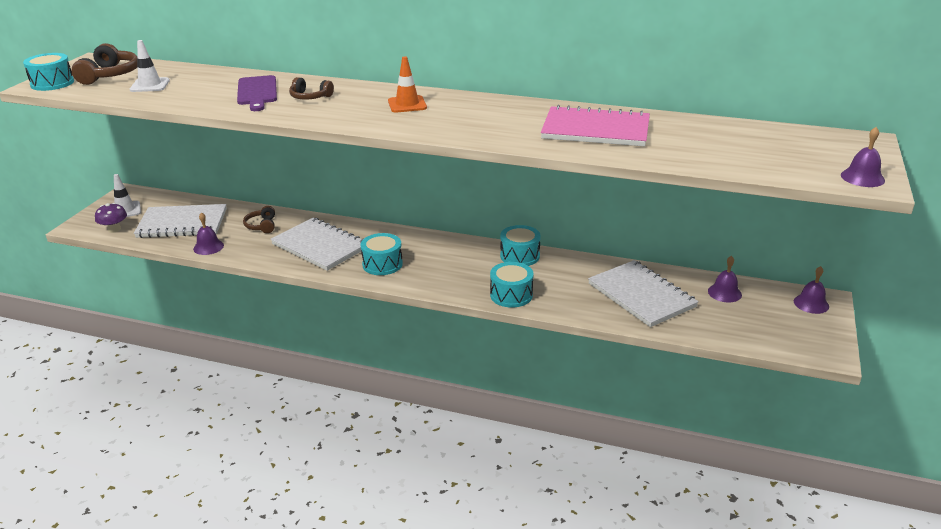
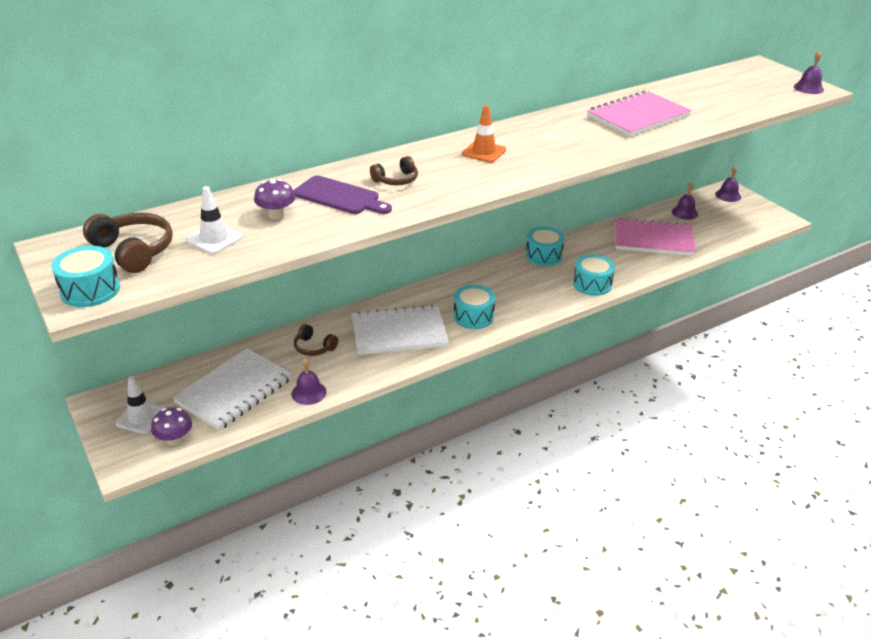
camera: 50 degrees left, 5 degrees up
(204, 87) = (276, 215): none -> purple mushroom
(641, 295) = (653, 239): white notebook -> pink notebook

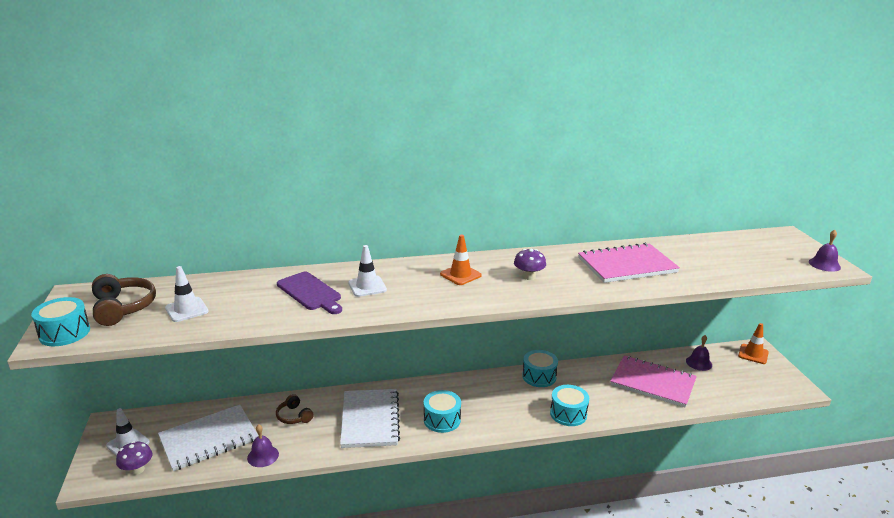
camera: 20 degrees right, 10 degrees down
(276, 215) = (249, 299): purple mushroom -> purple mushroom (529, 276)
(396, 180) = (367, 286): brown headphones -> white traffic cone
(399, 332) = (370, 420): white notebook -> white notebook turned 75 degrees clockwise
(728, 195) = (753, 354): purple bell -> orange traffic cone

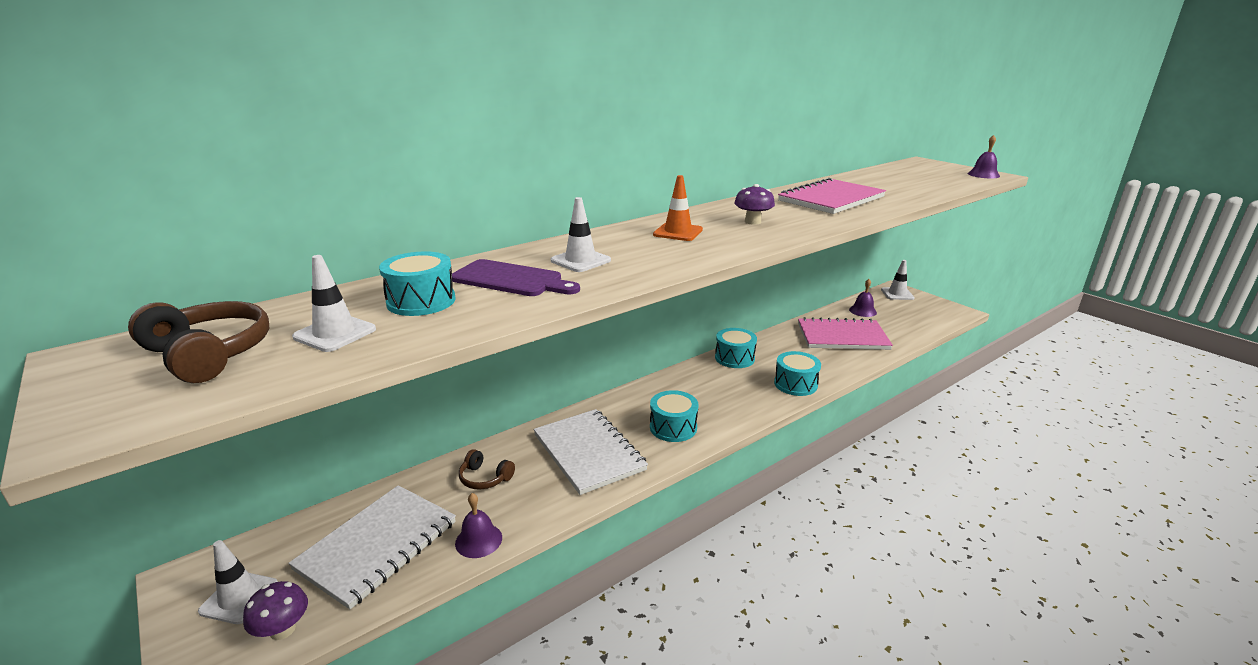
camera: 25 degrees left, 0 degrees up
(64, 333) = (112, 413): turquoise drum -> turquoise drum (421, 301)
(753, 354) = (897, 294): orange traffic cone -> white traffic cone

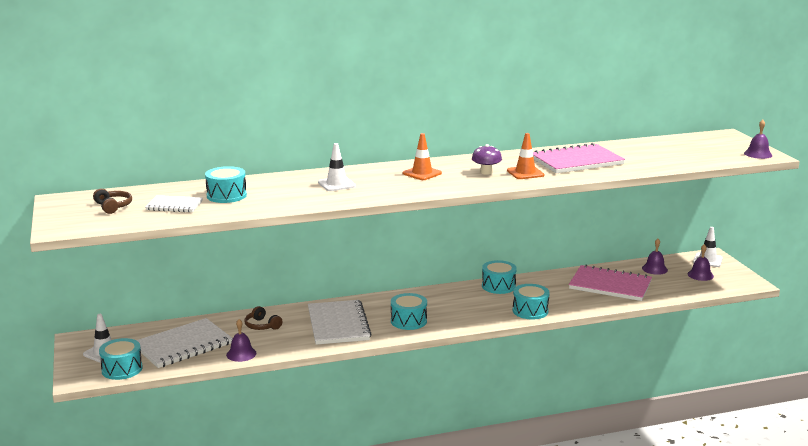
camera: 20 degrees right, 5 degrees down
(208, 354) = (113, 206): brown headphones -> brown headphones, size x0.62
(282, 629) = (122, 369): purple mushroom -> turquoise drum
(335, 333) = (174, 205): white traffic cone -> white notebook
(511, 280) = (285, 190): purple cutting board -> none
(798, 217) = (525, 173): none -> orange traffic cone
(908, 310) = (700, 275): none -> purple bell

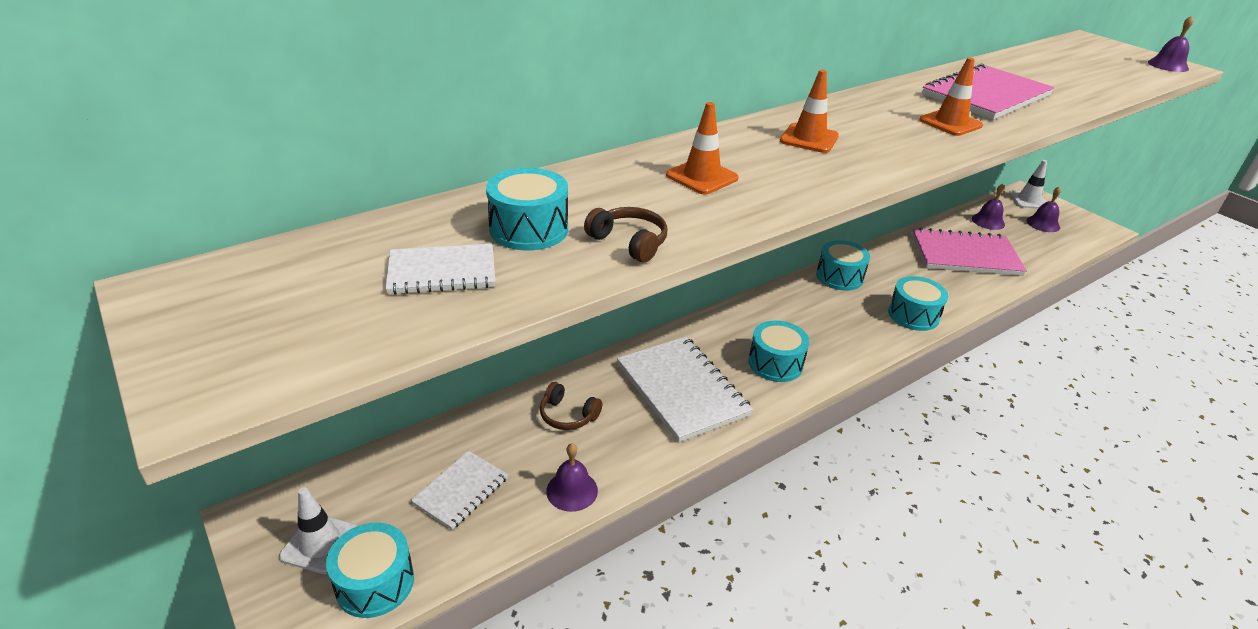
camera: 20 degrees left, 15 degrees up
(113, 206) = (305, 294): brown headphones -> brown headphones (629, 242)
(183, 345) = (460, 491): white notebook -> white notebook, size x0.56
(337, 184) = (702, 177): white traffic cone -> orange traffic cone
(486, 172) = (896, 127): purple mushroom -> none

